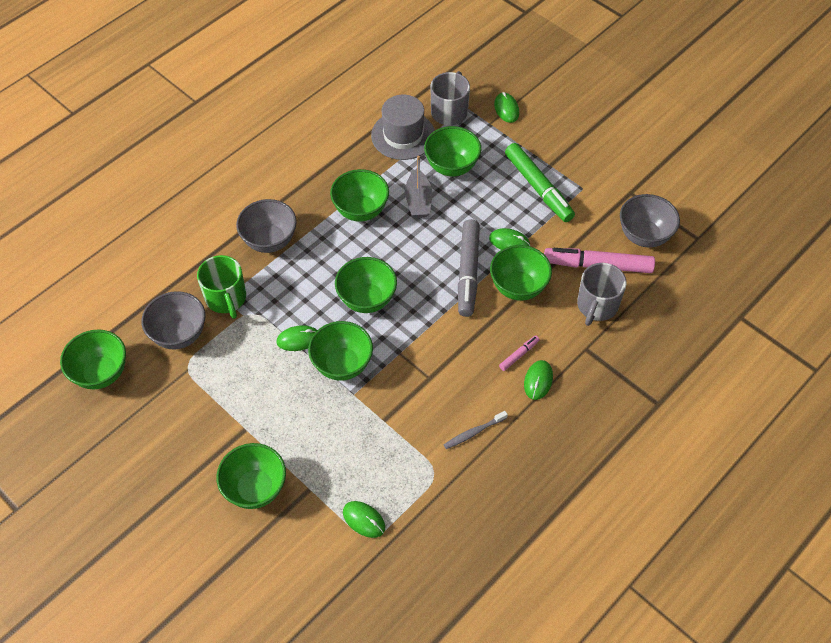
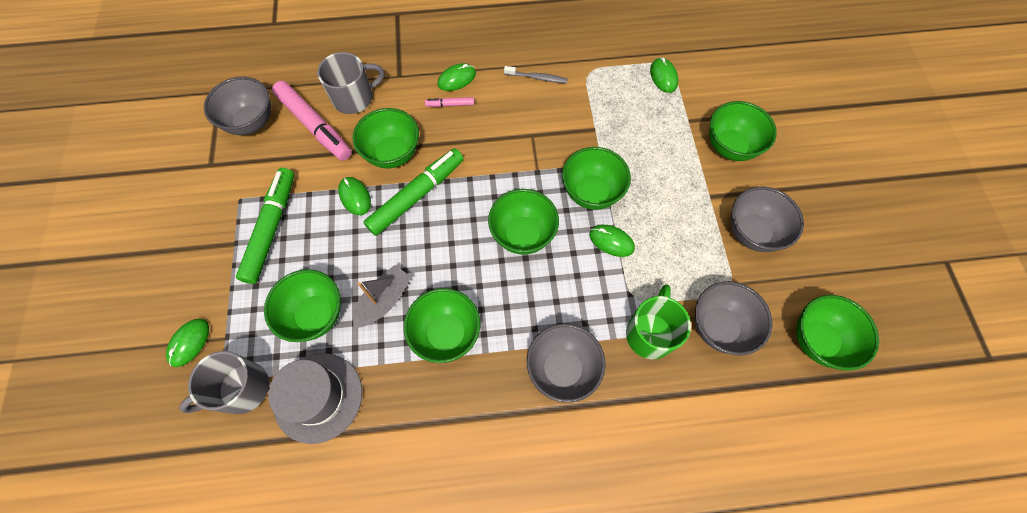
camera: 140 degrees left, 10 degrees up
(192, 422) = (752, 232): none -> grey bowl
(468, 272) = (416, 196): grey marker -> green marker

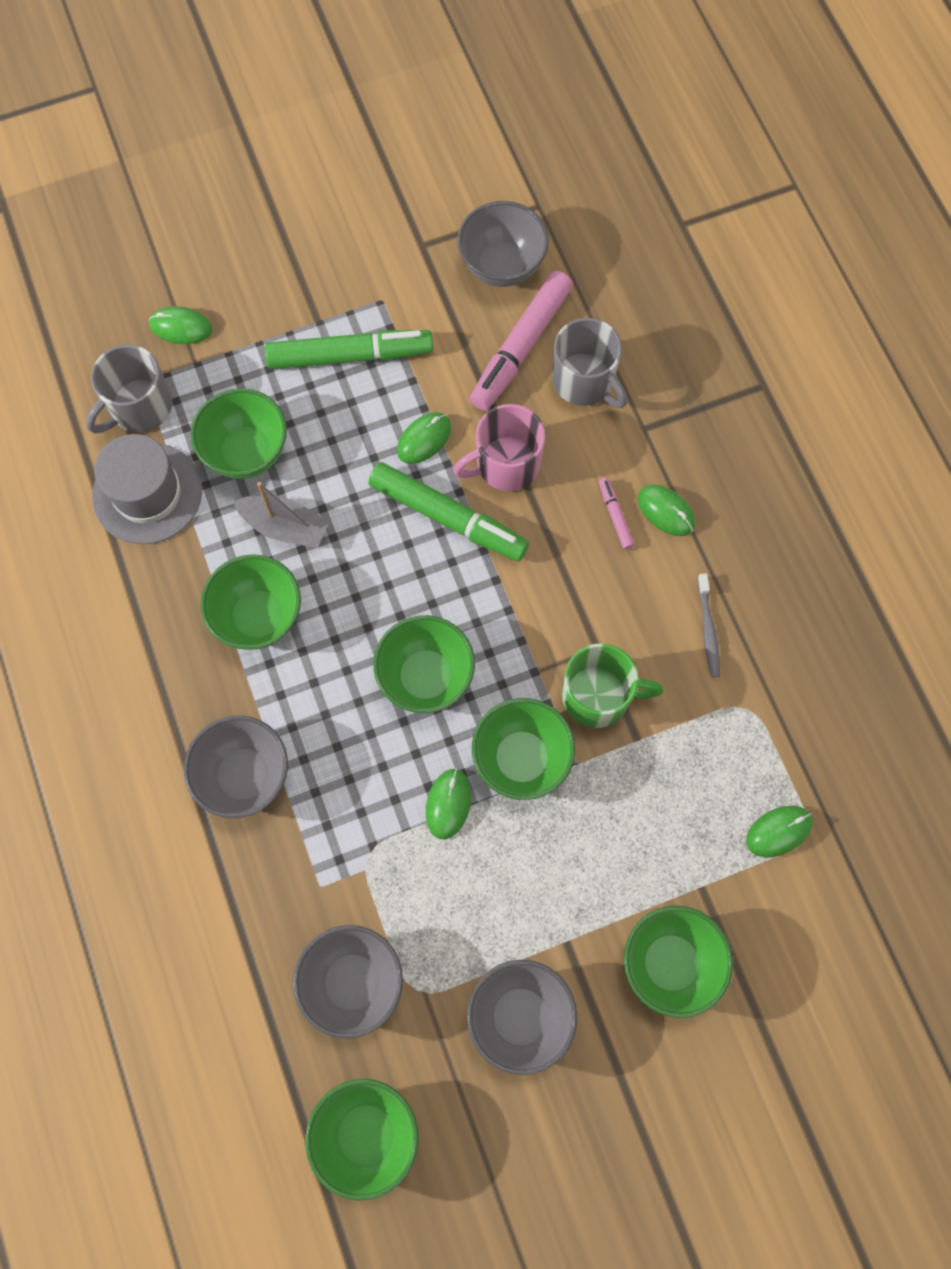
camera: 75 degrees right, 5 degrees up
(242, 389) = (140, 407): grey mug -> grey mug turned 90 degrees counterclockwise
(392, 154) = (506, 464): green bowl -> pink mug
(650, 333) = (320, 884): green mug -> green mug (598, 696)

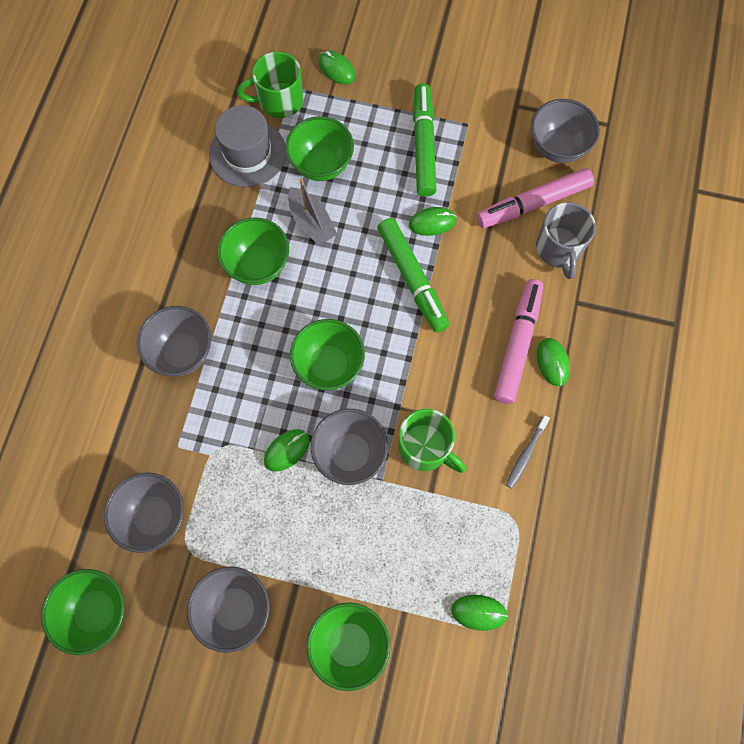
camera: 35 degrees right, 0 degrees up
(140, 407) = (279, 101): grey mug -> green mug
(350, 356) = (423, 145): green marker -> green marker turned 120 degrees counterclockwise
(506, 464) = (471, 269): pink mug -> none
(521, 758) = (350, 453): green bowl -> grey bowl
(615, 516) = (517, 344): pink marker -> pink marker, size x2.24

